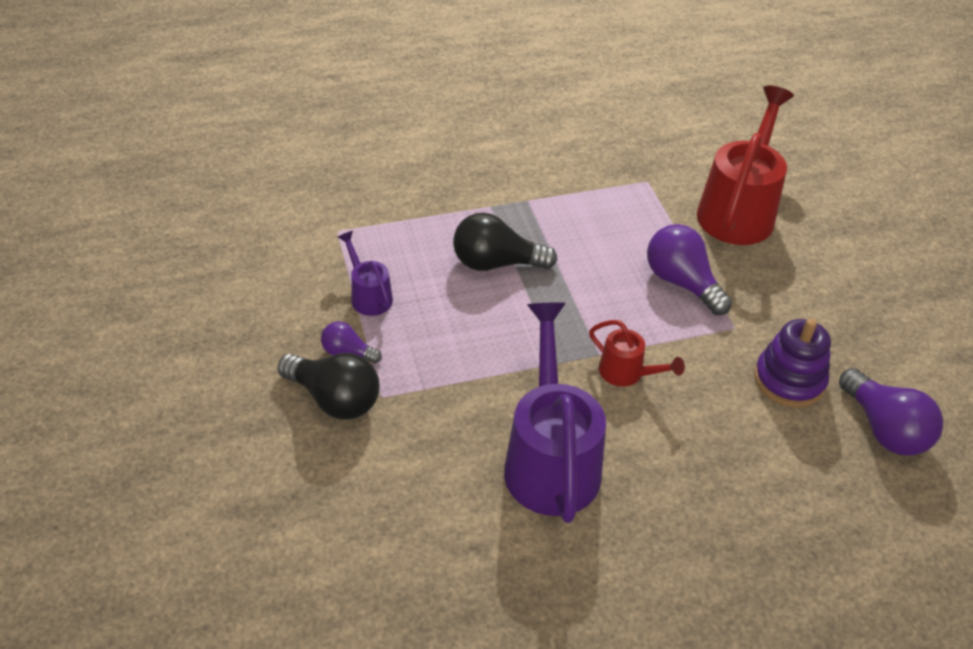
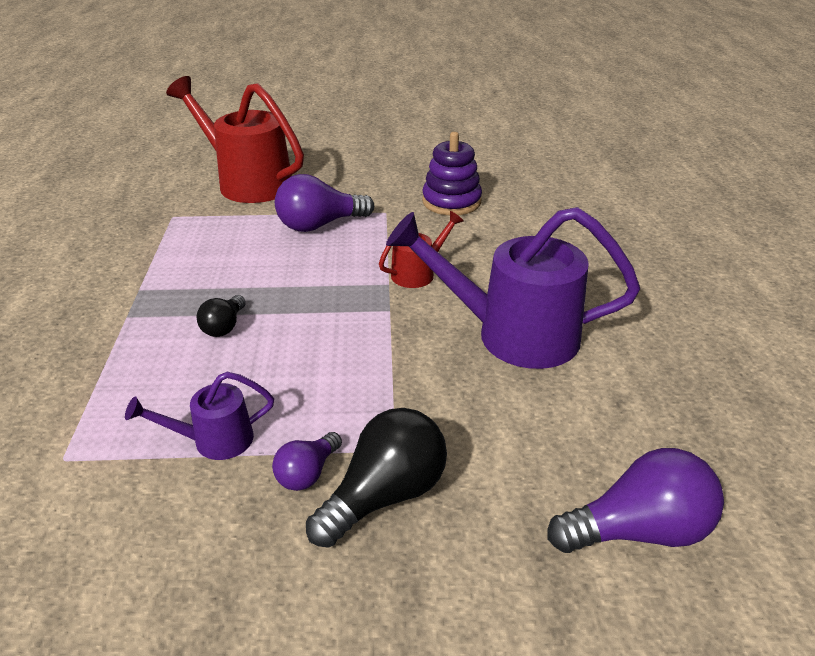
camera: 75 degrees left, 10 degrees down
(496, 263) = (224, 327): black light bulb -> black light bulb, size x0.56
(884, 429) = (508, 178): purple light bulb -> purple light bulb (638, 531)

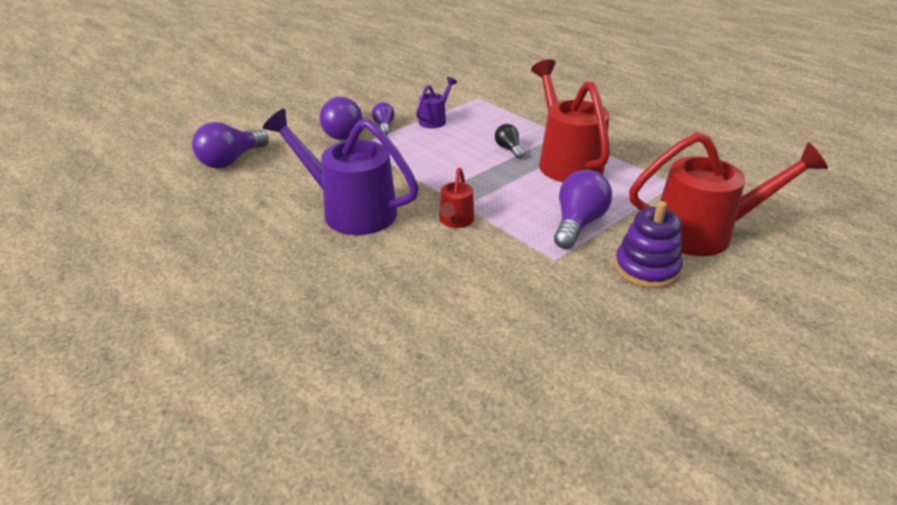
camera: 140 degrees right, 0 degrees up
(203, 280) = (566, 161): none -> red watering can
(385, 496) = (345, 132): black light bulb -> purple light bulb
(451, 202) = (522, 301): purple stacking toy -> purple stacking toy (646, 268)
(512, 334) = (350, 210): purple watering can -> purple watering can turned 120 degrees counterclockwise

